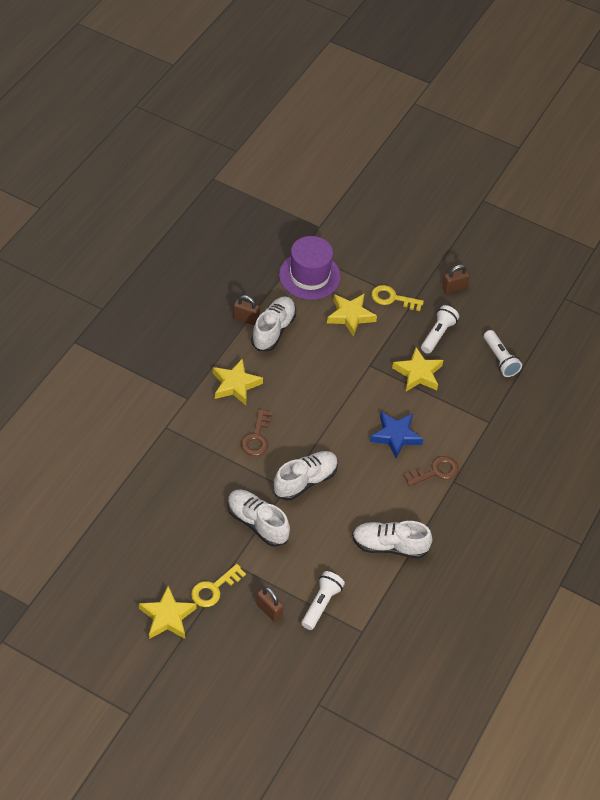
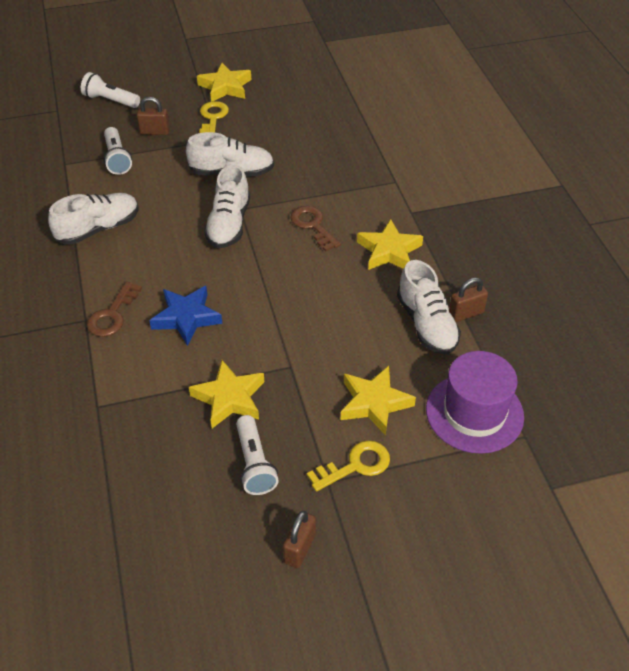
camera: 140 degrees right, 5 degrees down
(500, 359) = (148, 494): white flashlight -> white flashlight (110, 101)

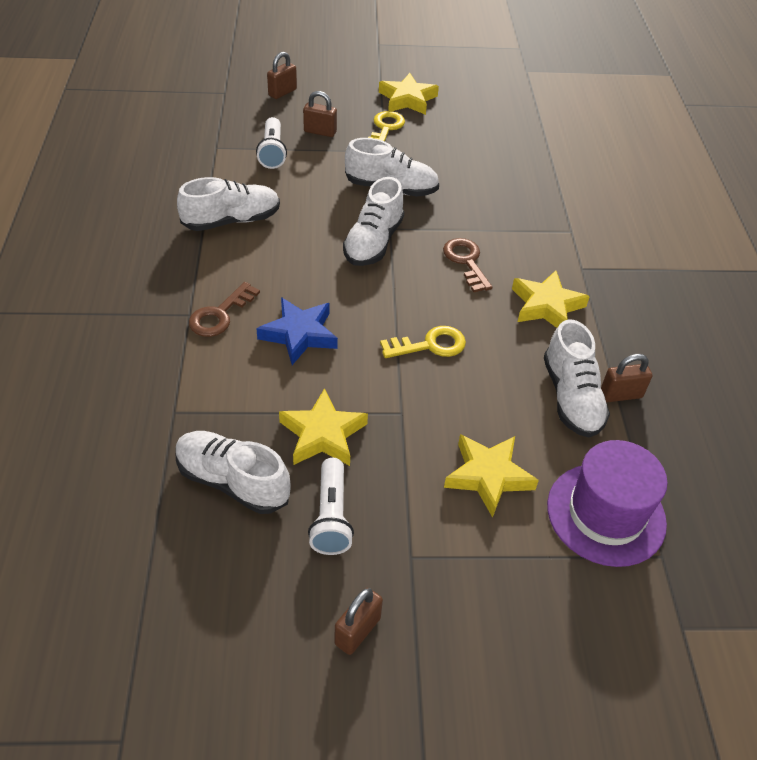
camera: 10 degrees right, 0 degrees up
(110, 101) = (282, 92): white flashlight -> brown padlock
(164, 453) = (232, 482): none -> white shoe
(356, 465) = (449, 545): yellow key -> yellow key (430, 345)

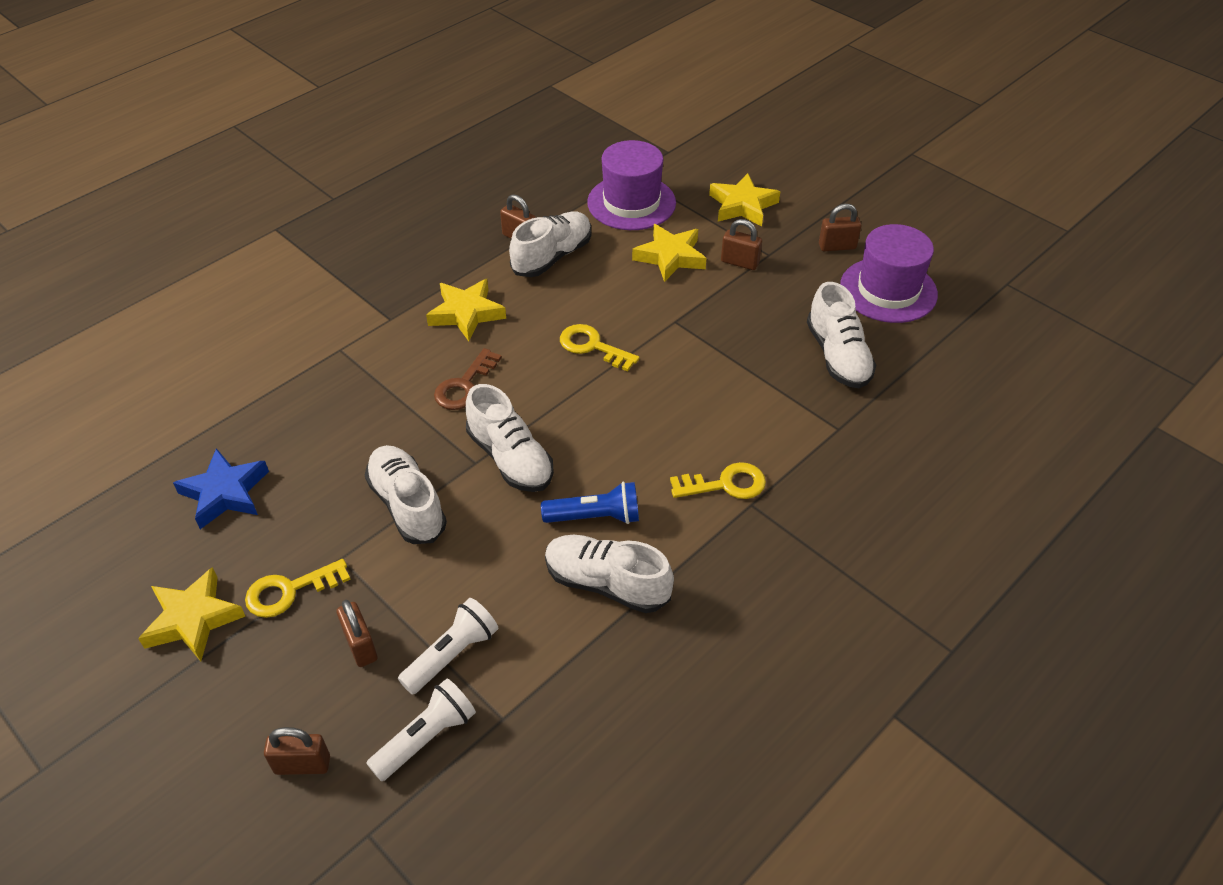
camera: 130 degrees left, 0 degrees up
(220, 315) = (725, 484): brown key -> yellow key
(250, 608) = (888, 290): none -> purple hat
(280, 246) = (595, 517): none -> blue flashlight
(299, 334) = (679, 421): blue star -> blue star (225, 493)
(323, 434) = (745, 343): yellow star -> yellow star (742, 205)
(331, 516) = (793, 299): white flashlight -> white flashlight (426, 737)
(373, 242) = (510, 458): white shoe -> white shoe turned 75 degrees clockwise
(424, 522) = (739, 262): none -> brown padlock

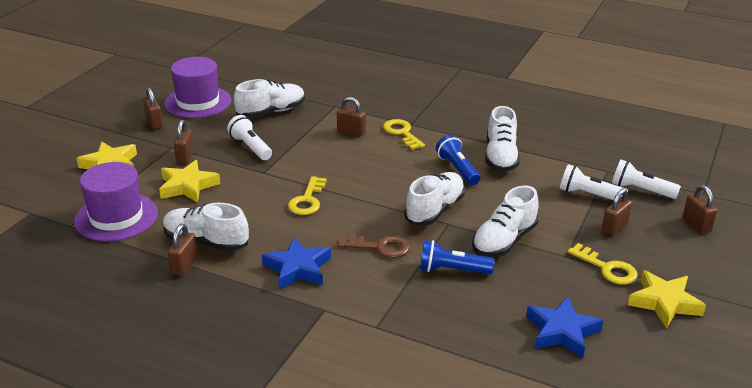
camera: 110 degrees left, 15 degrees down
(385, 435) = (452, 270): none -> blue flashlight
(466, 313) = (298, 268): yellow star -> blue star
(742, 320) = (250, 147): none -> white flashlight
(749, 427) = (351, 132): none -> brown padlock

